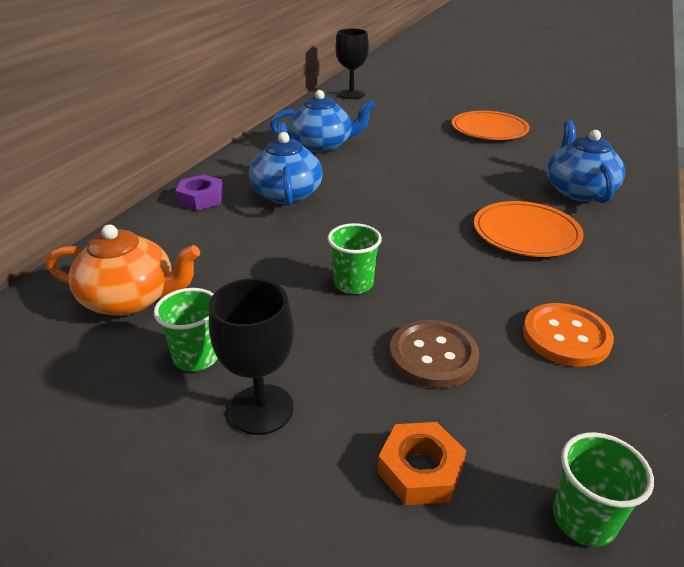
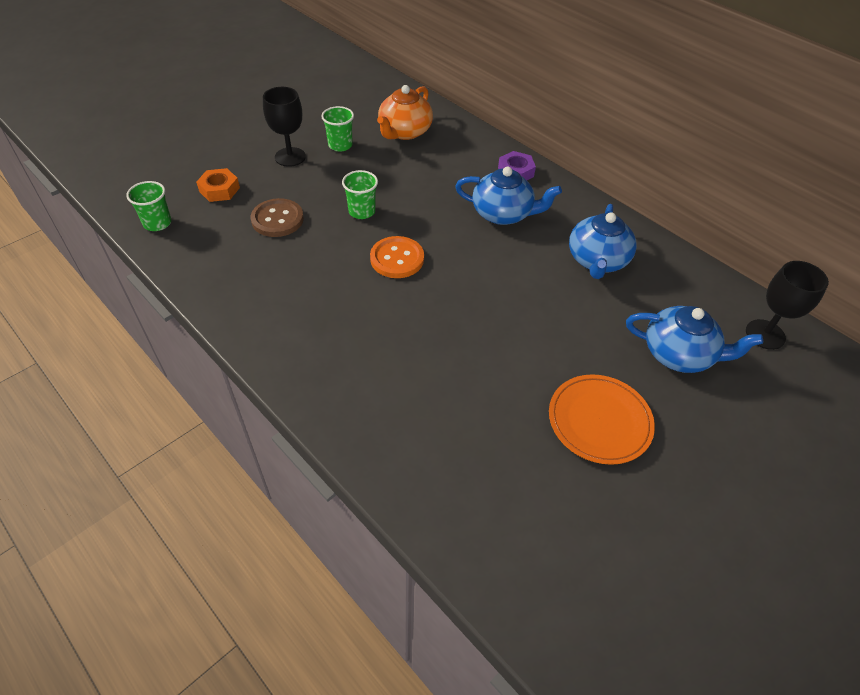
camera: 110 degrees right, 15 degrees up
(526, 233) = (362, 324): orange plate -> none
(566, 337) = (247, 279): orange button -> orange button (397, 259)
(578, 191) = (408, 408): blue teapot -> blue teapot (679, 354)

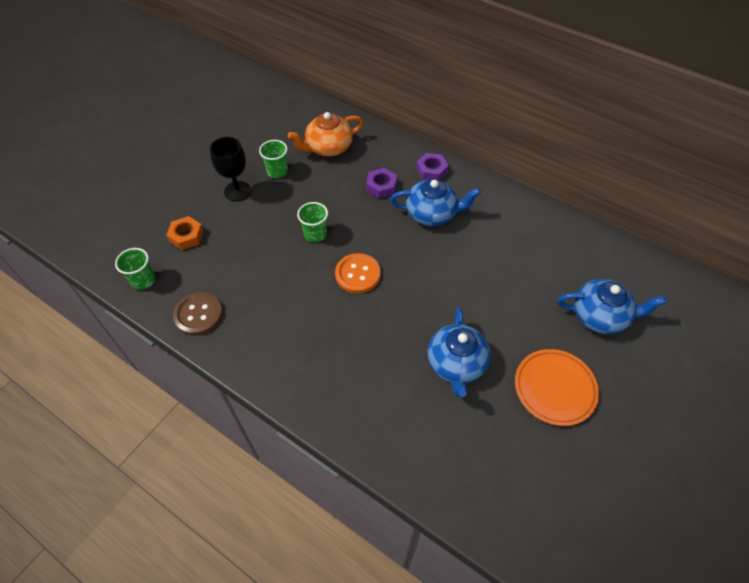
camera: 10 degrees left, 5 degrees up
(277, 219) = (246, 256): brown button -> brown button (198, 314)
(404, 132) = (328, 147): orange teapot -> orange teapot turned 45 degrees clockwise
(452, 178) = (381, 186): none -> purple nut
(597, 261) = (518, 244): blue teapot -> blue teapot (456, 364)
(765, 334) = (660, 285): black goblet -> none

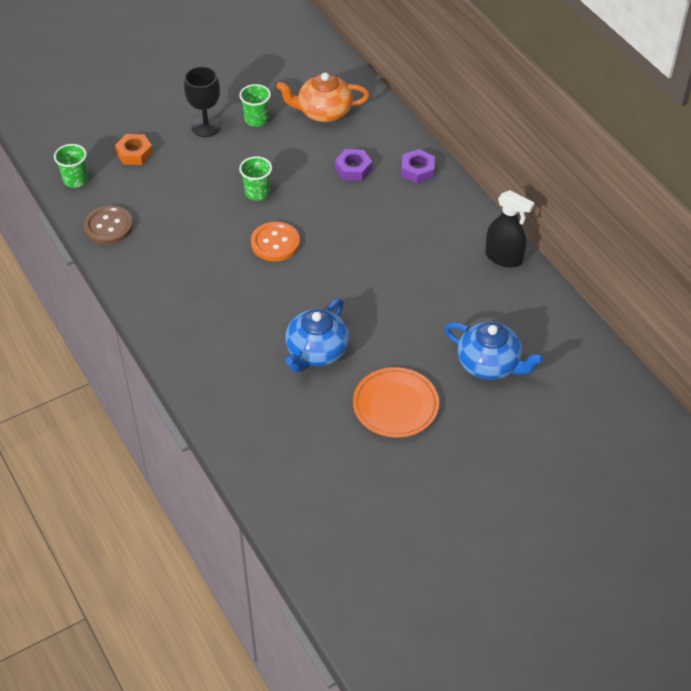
camera: 25 degrees right, 5 degrees down
(432, 214) = (388, 213): blue teapot -> none
(544, 219) = (504, 258): none -> black spray bottle

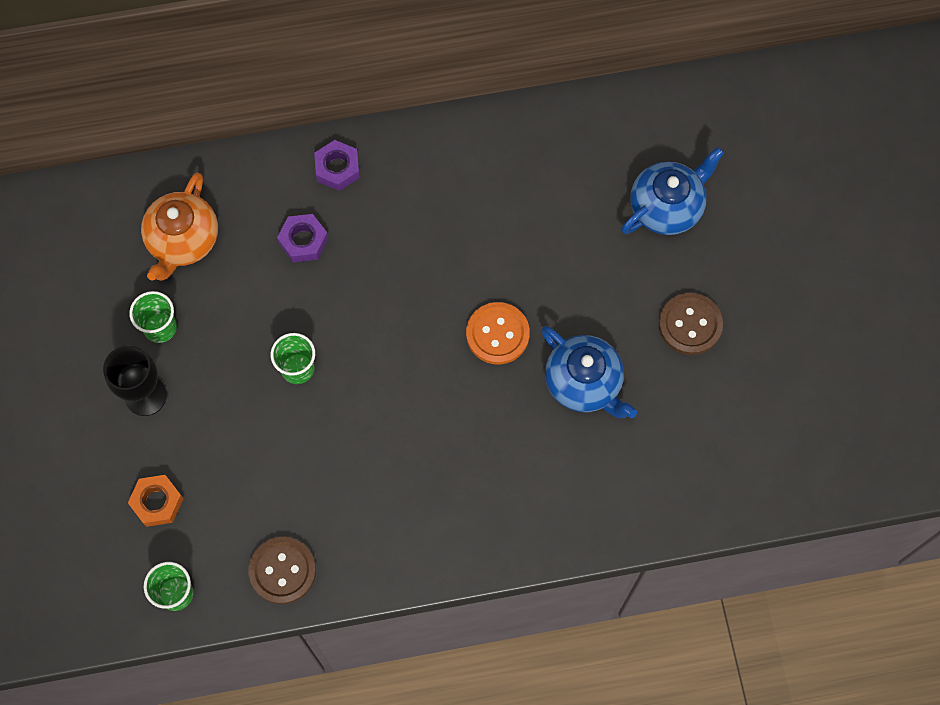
camera: 70 degrees left, 20 degrees up
(275, 243) = (394, 374): orange button -> orange button (497, 334)
(395, 405) = (690, 325): orange plate -> brown button
(504, 258) = (517, 130): black spray bottle -> none

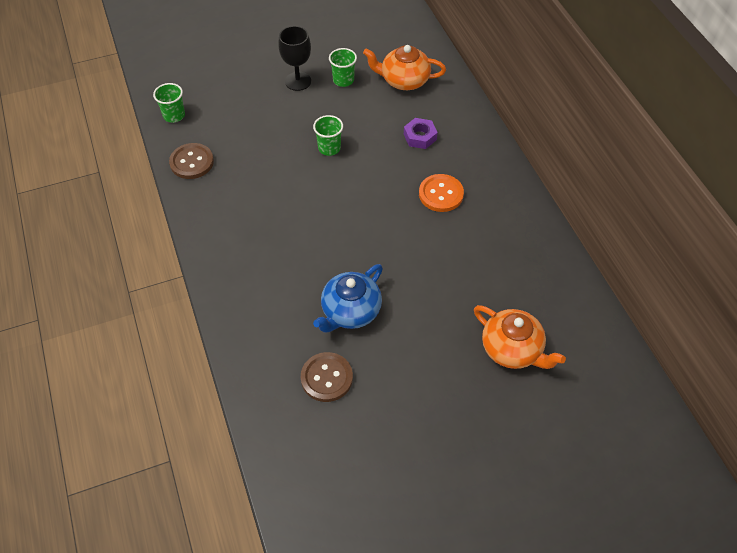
camera: 80 degrees right, 15 degrees down
(157, 502) = (230, 98): orange nut -> none
(337, 168) = (478, 145): purple nut -> none
(497, 334) = (377, 252): orange button -> orange button (441, 194)
(667, 206) = (512, 349): blue teapot -> orange teapot
(690, 325) = (414, 378): brown button -> brown button (326, 378)

